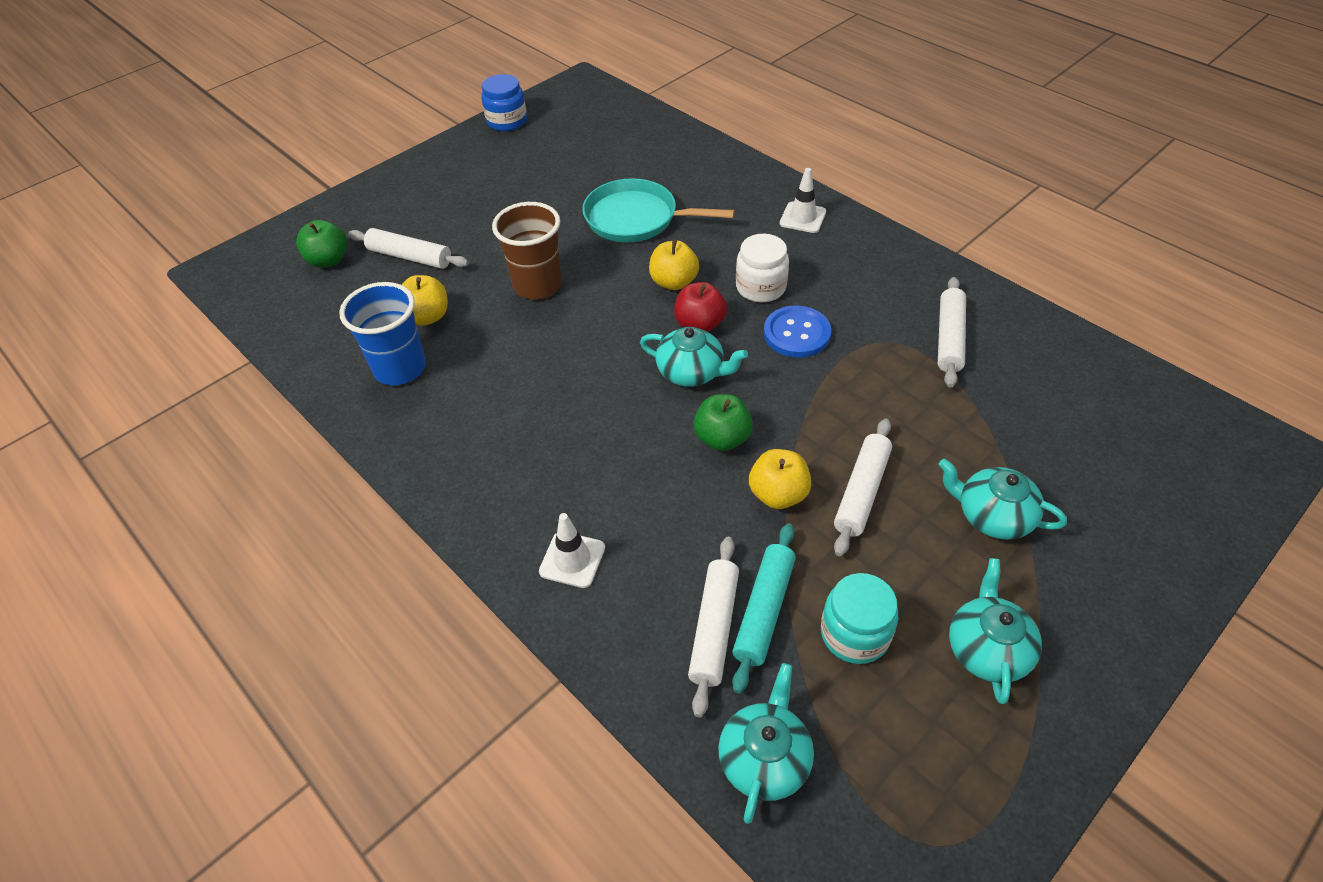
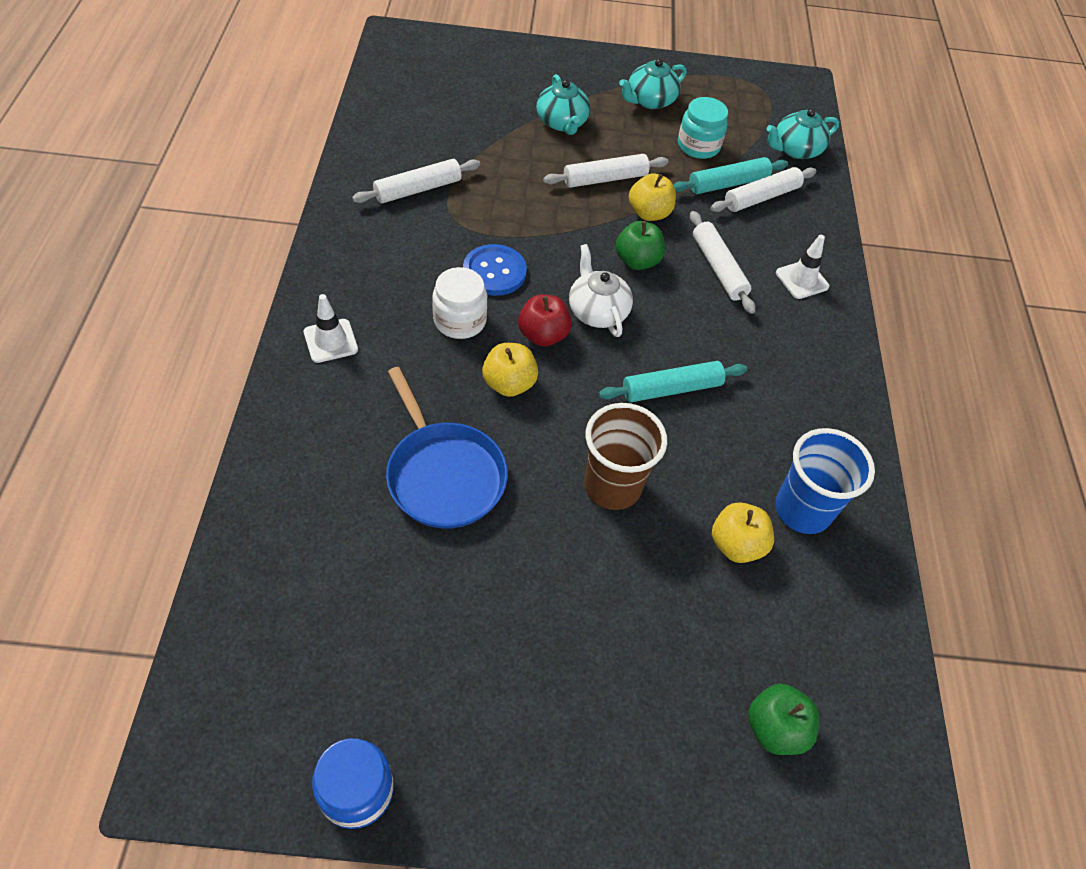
camera: 140 degrees left, 5 degrees up
(410, 257) = (689, 643): white rolling pin -> white rolling pin (718, 268)
(571, 367) = (671, 389): none -> turquoise rolling pin
(636, 218) = (444, 475): turquoise pan -> blue pan
(691, 372) = (597, 311): turquoise teapot -> white teapot

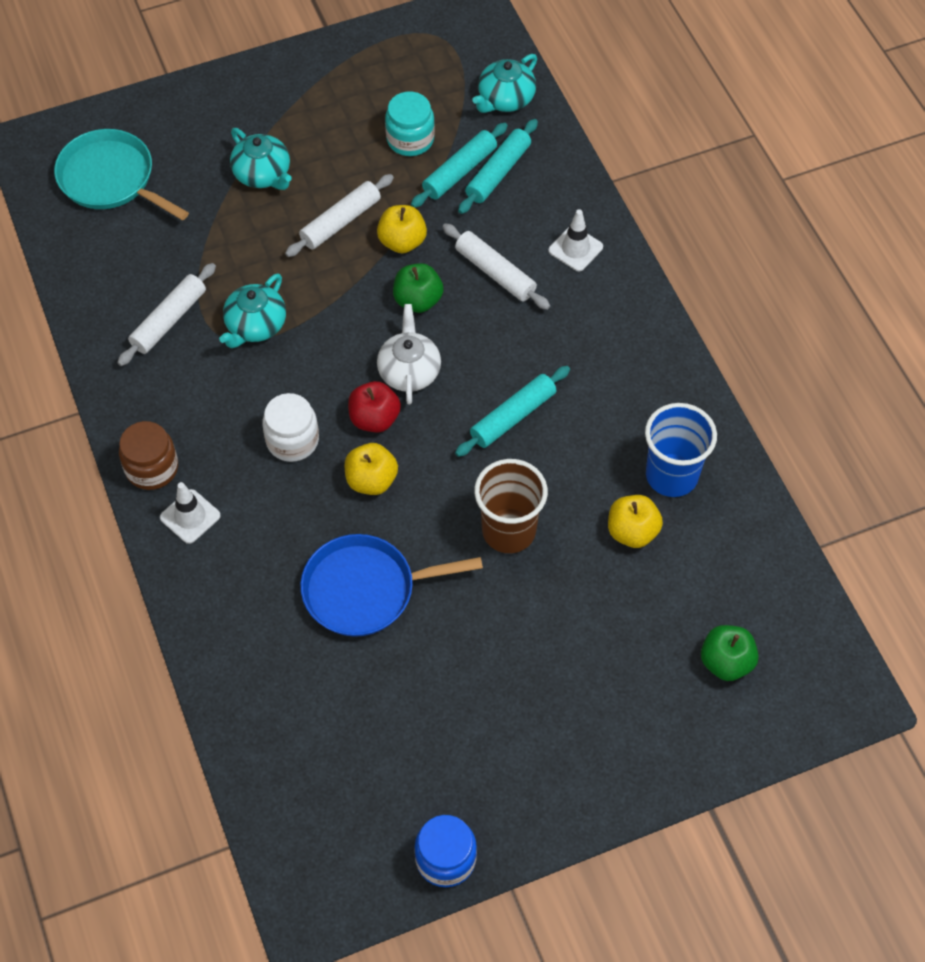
camera: 20 degrees left, 5 degrees up
(326, 289) = (152, 468): none -> brown jar
(440, 80) = (110, 179): none -> turquoise pan
(444, 475) = (365, 590): blue pan -> blue pan turned 135 degrees clockwise
(494, 272) = (294, 375): blue button -> none
(597, 311) = (409, 371): white teapot -> white teapot turned 45 degrees clockwise
(649, 100) = (335, 105): turquoise teapot -> turquoise teapot (255, 325)
(761, 197) = (498, 172): white rolling pin -> turquoise rolling pin

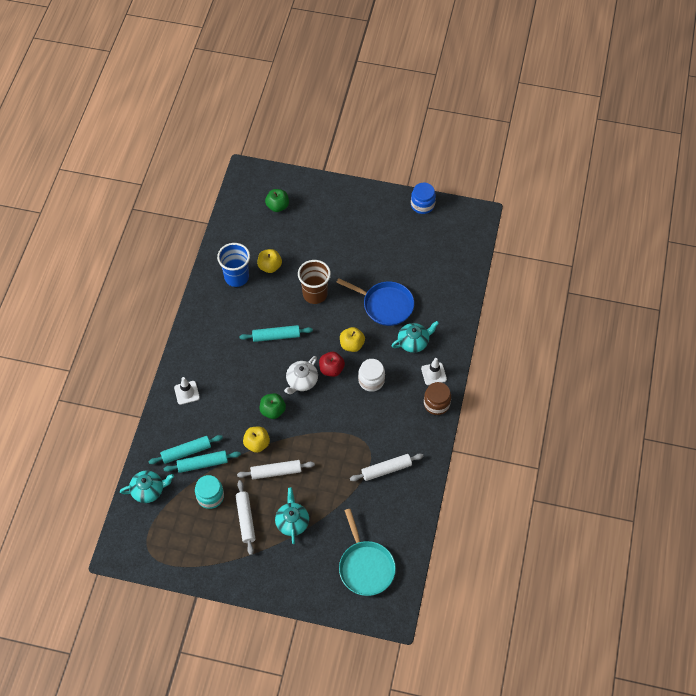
camera: 145 degrees left, 0 degrees up
(255, 325) = (350, 443): turquoise teapot -> turquoise teapot (414, 342)
(495, 273) = (230, 403): white rolling pin -> white rolling pin (246, 519)

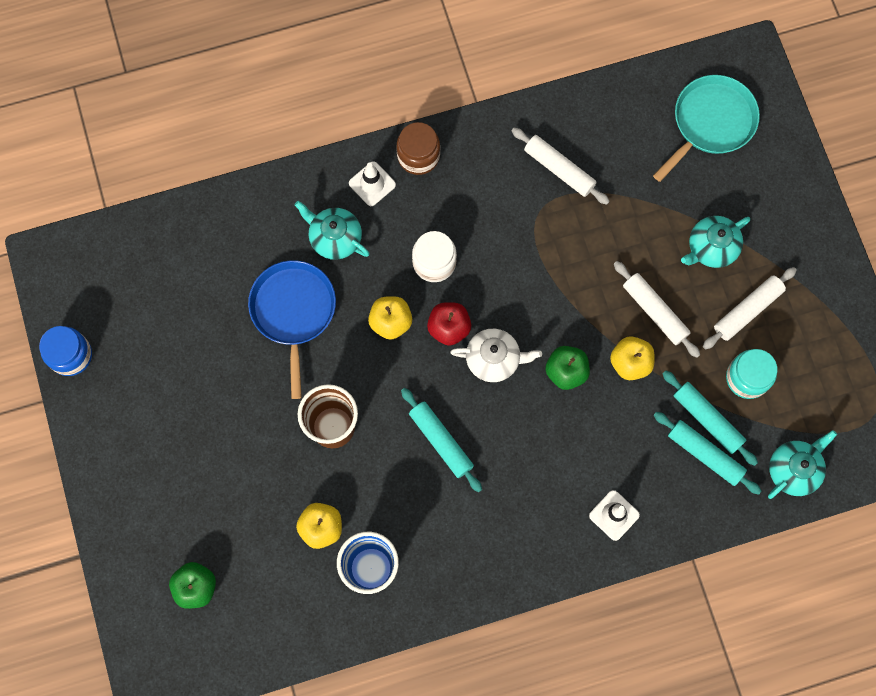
camera: 120 degrees left, 15 degrees up
(148, 490) = (794, 469): turquoise teapot -> turquoise teapot turned 90 degrees clockwise

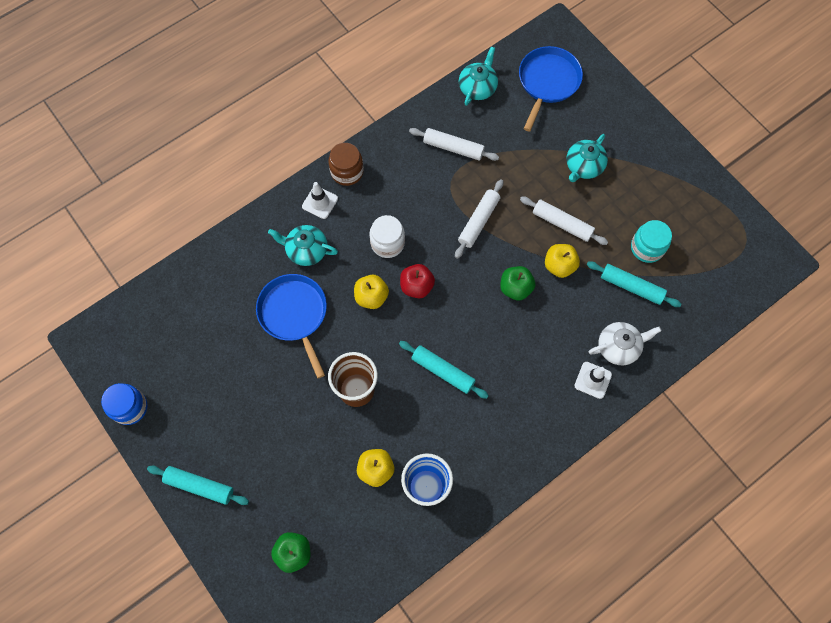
camera: 20 degrees left, 5 degrees down
(494, 359) = (459, 297): white teapot -> white teapot (619, 347)
(705, 454) = (640, 312): turquoise rolling pin -> turquoise rolling pin (200, 486)
(710, 122) = (547, 82): turquoise pan -> blue pan
(747, 310) = (627, 201): white rolling pin -> white rolling pin (478, 221)
(794, 469) = (707, 301): turquoise teapot -> turquoise teapot (478, 87)

